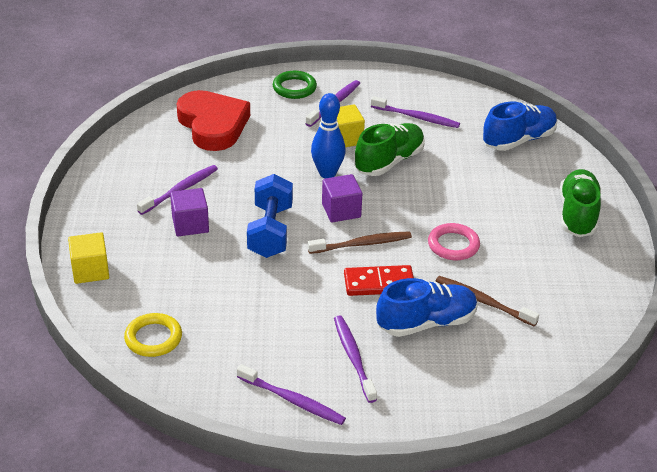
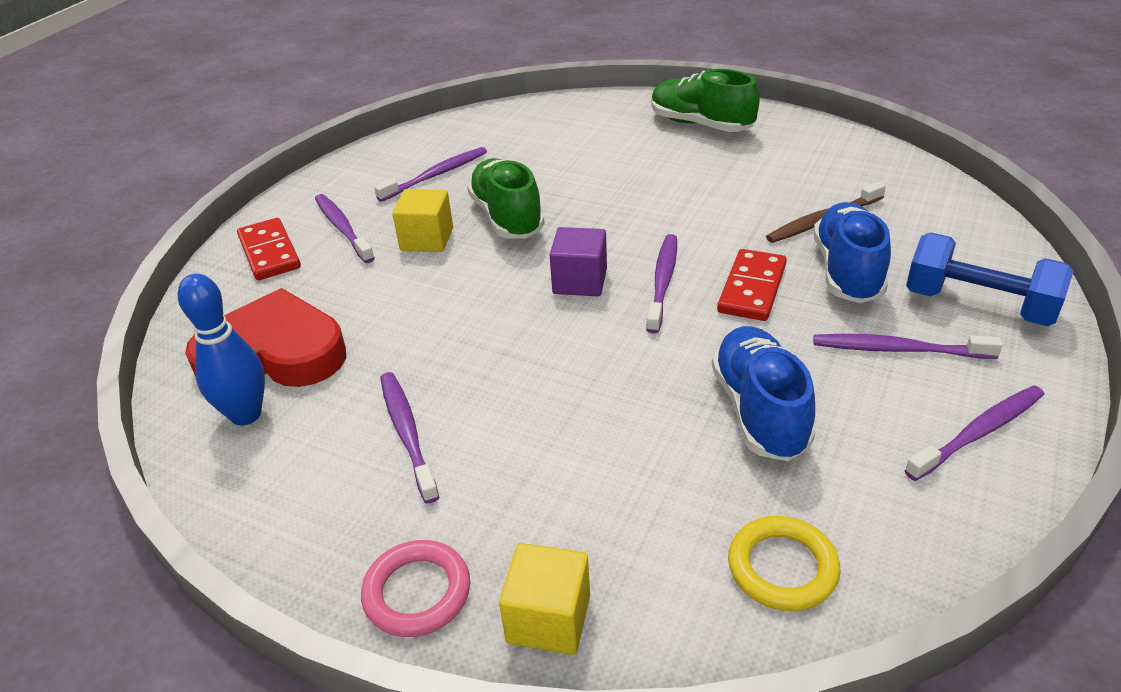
camera: 60 degrees left, 0 degrees up
(190, 224) = (506, 443): purple cube -> none
(270, 231) = (582, 358): blue dumbbell -> blue dumbbell (978, 305)
(294, 88) = (269, 252): green ring -> red domino
(327, 173) = (489, 272): blue bowling pin -> blue bowling pin (246, 414)
(362, 244) = (663, 281): brown toothbrush -> purple toothbrush
(453, 245) = (706, 213): pink ring -> pink ring (417, 592)
(518, 140) = (543, 123): blue shoe -> blue shoe (759, 410)

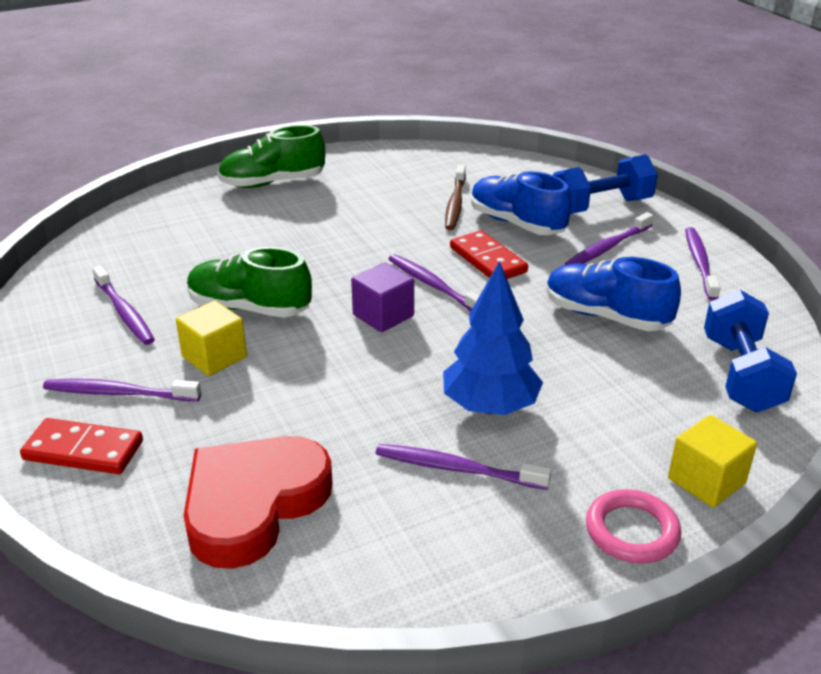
camera: 55 degrees left, 5 degrees down
(246, 414) = (320, 552): blue bowling pin -> none
(436, 175) = (124, 312): purple toothbrush -> purple toothbrush turned 150 degrees clockwise
(515, 409) = (490, 407): none -> blue tree
(782, 568) = (741, 374): yellow ring -> blue dumbbell

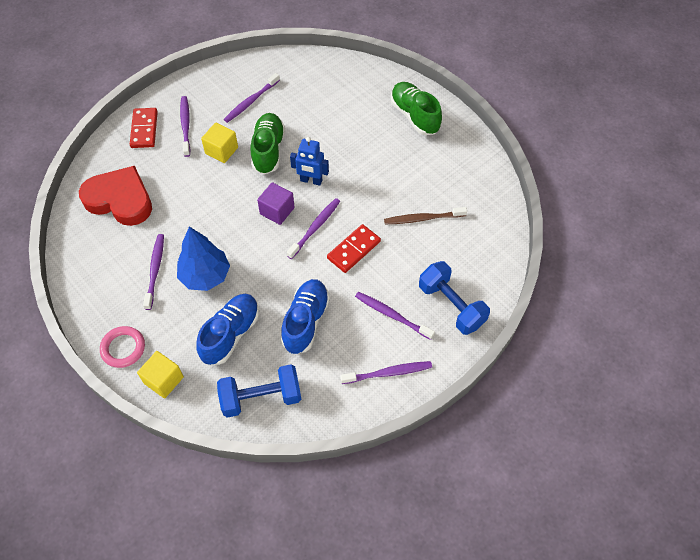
camera: 75 degrees right, 25 degrees up
(339, 277) = (311, 181): none -> blue robot
(516, 223) = (407, 258): blue shoe -> blue shoe (231, 334)

